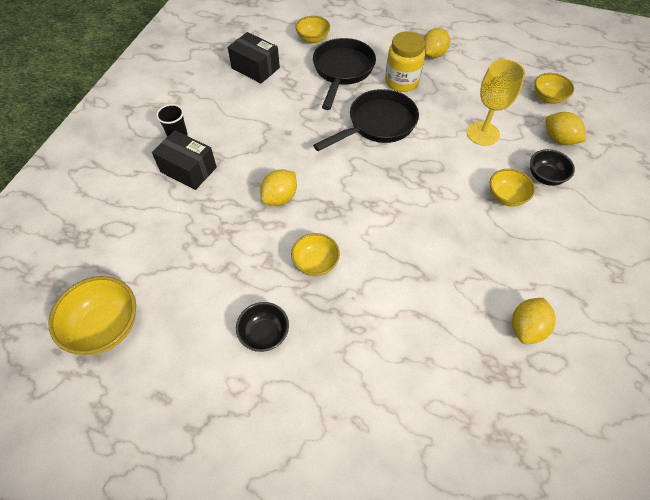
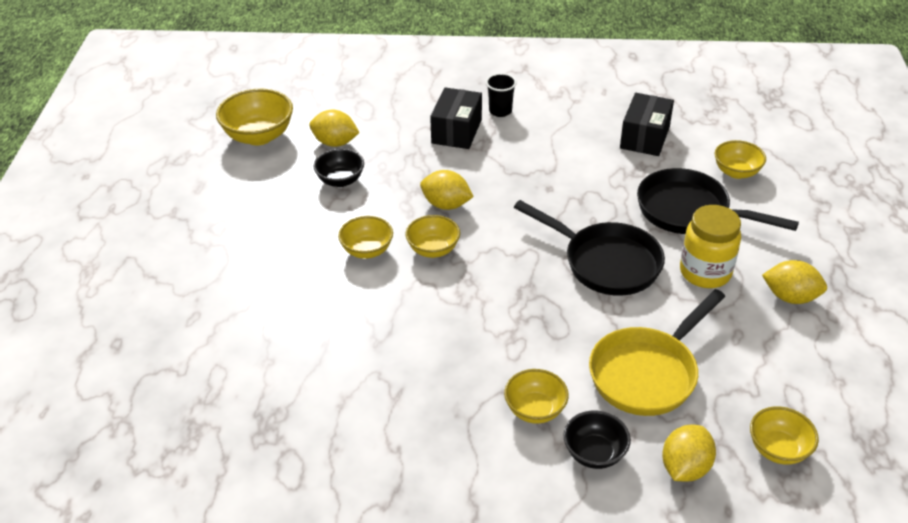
camera: 75 degrees right, 15 degrees down
(264, 334) = (273, 233): black bowl -> black bowl (340, 180)
(330, 218) = (433, 249): none -> yellow bowl
(342, 71) = (689, 211): black pan -> black pan turned 150 degrees counterclockwise
(482, 133) = (647, 373): yellow goblet -> yellow pan
(526, 328) = (331, 445): yellow lemon -> yellow lemon (335, 143)

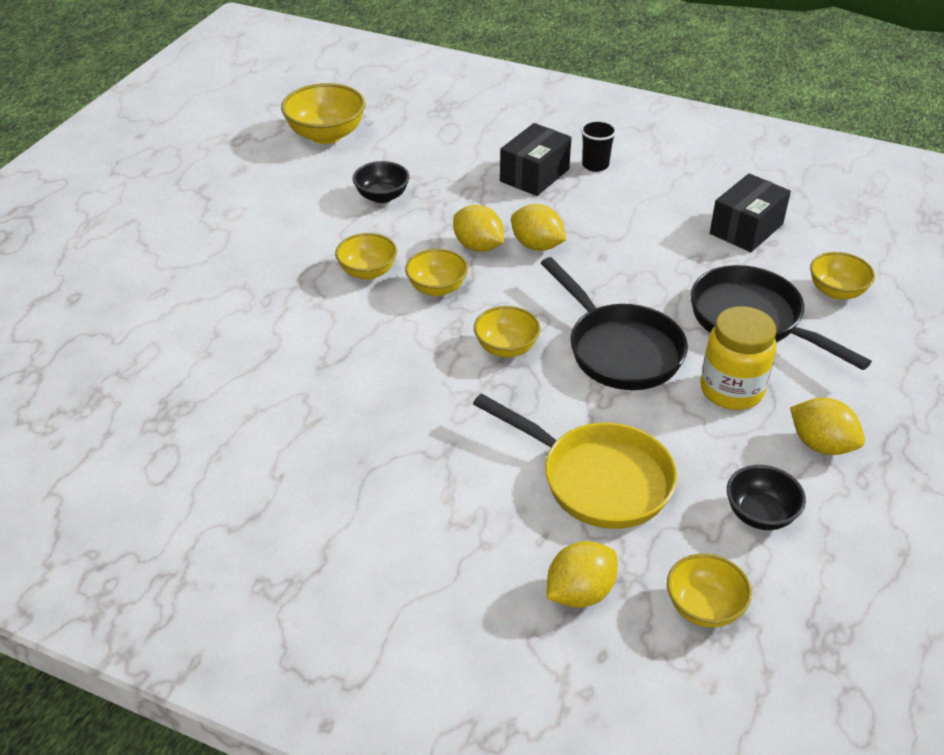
camera: 20 degrees right, 0 degrees up
(335, 143) = (399, 158): yellow lemon -> yellow lemon (537, 246)
(535, 410) = (447, 480): yellow bowl -> yellow bowl (506, 348)
(594, 453) = (485, 545): black bowl -> black bowl (760, 514)
(647, 373) = (597, 479): yellow pan -> yellow pan turned 120 degrees counterclockwise

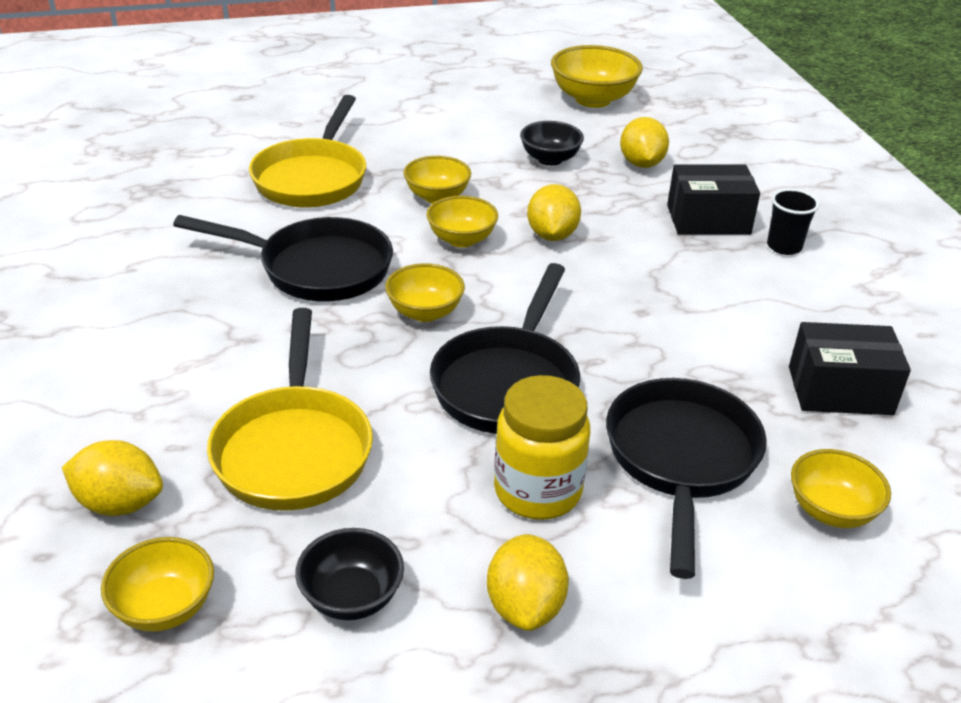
camera: 50 degrees right, 5 degrees down
(262, 319) = (313, 178): none -> yellow pan
(394, 374) = (316, 268): none -> black pan
(537, 246) = (601, 266): yellow lemon -> yellow lemon (641, 164)

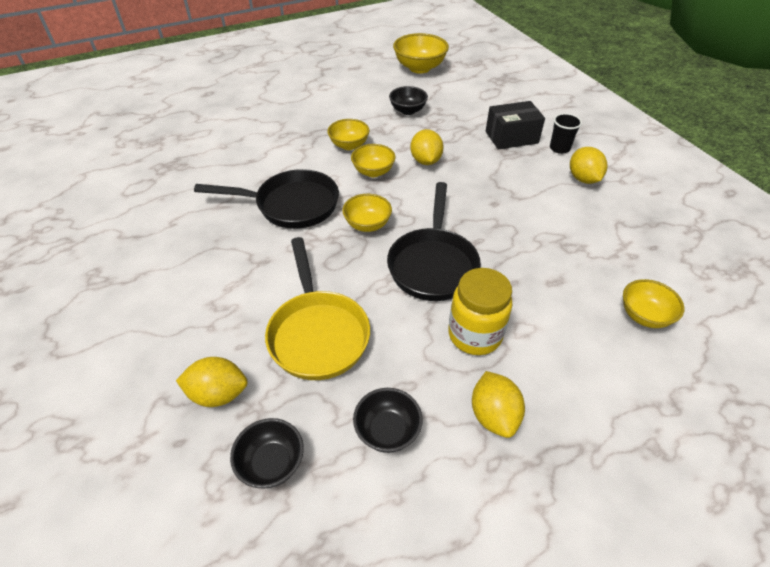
camera: 10 degrees left, 10 degrees up
(164, 607) = (271, 463): yellow bowl -> black bowl
(313, 178) = (269, 143): yellow pan -> none
(641, 164) = (461, 106): yellow lemon -> yellow lemon (583, 179)
(681, 460) = (550, 298): black pan -> none
(840, 390) = (622, 236): black box -> none

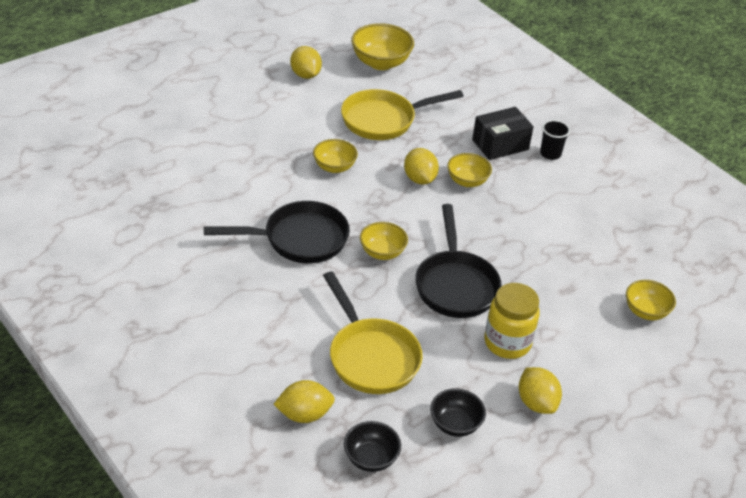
camera: 15 degrees left, 5 degrees down
(373, 172) = (370, 196): yellow bowl -> yellow bowl (467, 181)
(407, 110) = (383, 120): black bowl -> yellow pan
(583, 179) = (578, 186): yellow lemon -> yellow lemon (305, 75)

